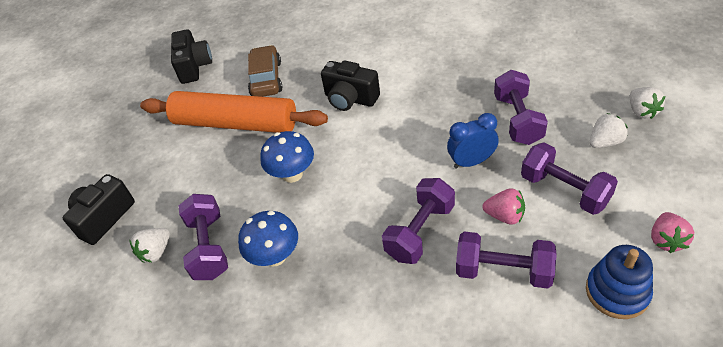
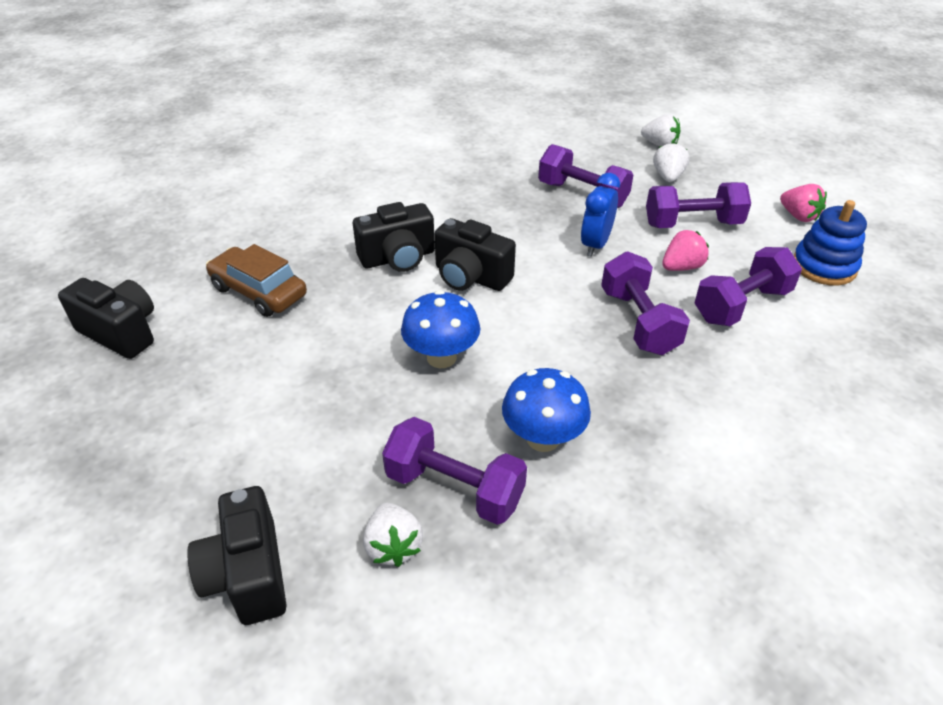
camera: 55 degrees left, 5 degrees down
(235, 123) = (287, 355): orange rolling pin -> none
(370, 135) = (470, 277): none -> black camera

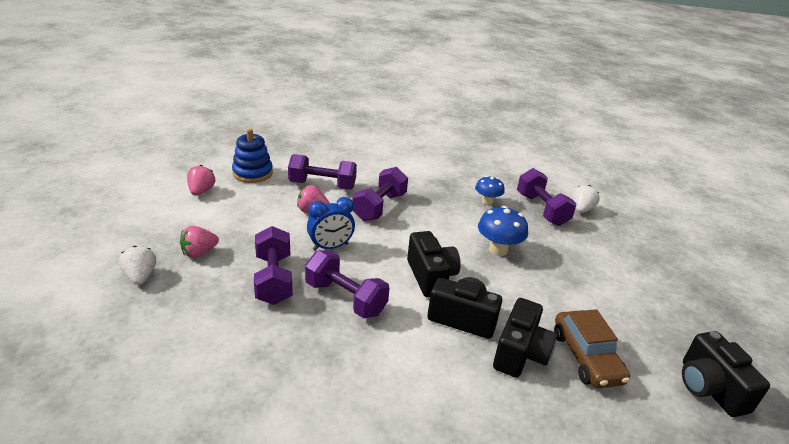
camera: 140 degrees left, 10 degrees down
(248, 574) = (647, 231): black camera -> black camera (520, 353)
(543, 438) = (487, 202): blue mushroom -> blue mushroom, size x0.66
(668, 177) = (199, 253): white strawberry -> pink strawberry
(692, 224) = (257, 222): purple dumbbell -> purple dumbbell (345, 298)

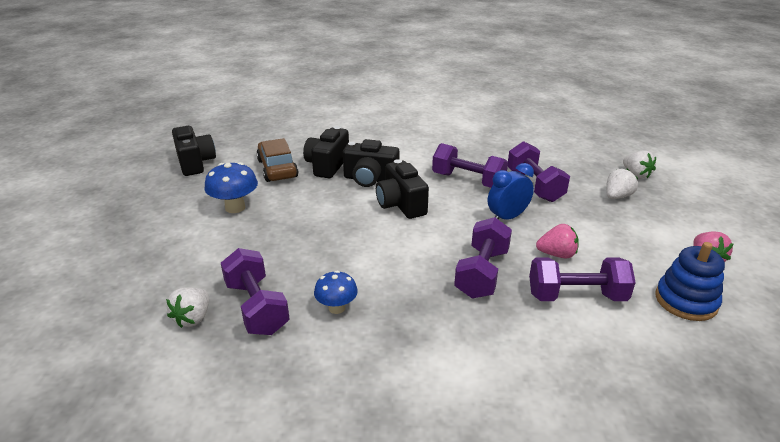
camera: 175 degrees right, 0 degrees up
(199, 253) = (617, 196): pink strawberry -> white strawberry
(498, 250) = (331, 239): blue mushroom -> blue mushroom (235, 207)

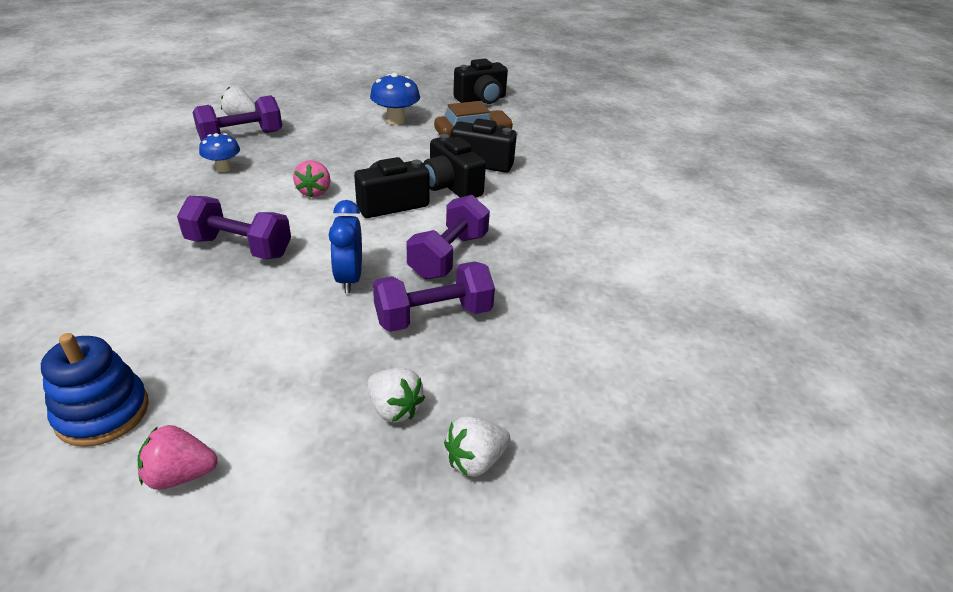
camera: 85 degrees right, 5 degrees up
(370, 179) = (451, 186): black camera -> black camera turned 45 degrees counterclockwise
(507, 217) = (349, 279): blue clock -> blue clock turned 150 degrees counterclockwise
(557, 254) = (254, 309): pink strawberry -> pink strawberry (314, 192)
(576, 296) = (166, 310): purple dumbbell -> none

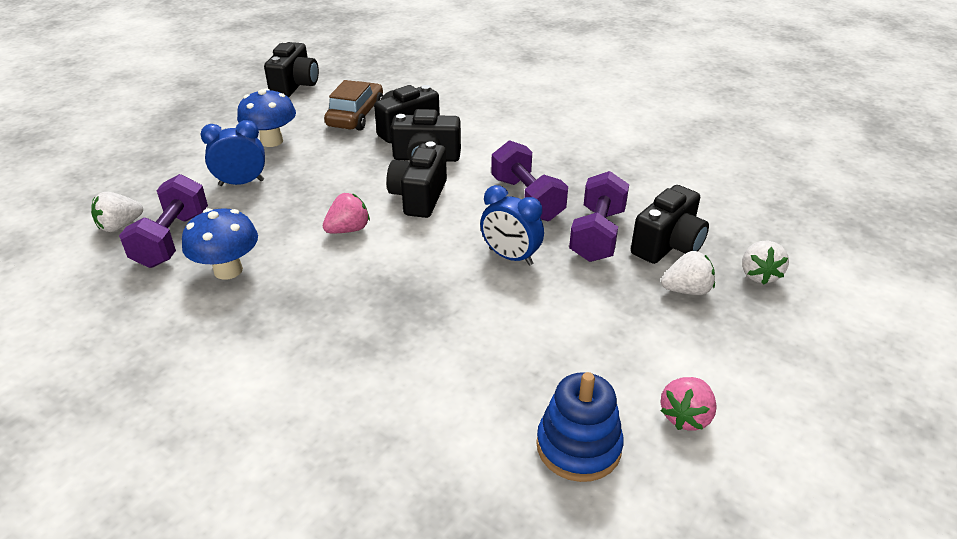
camera: 50 degrees left, 0 degrees up
(223, 168) = (228, 270): blue mushroom -> blue mushroom, size x1.50
(239, 247) = (397, 302): purple dumbbell -> none
(314, 192) = (348, 229): pink strawberry -> pink strawberry turned 75 degrees counterclockwise
(330, 132) = (241, 183): none -> blue clock
(463, 369) = (668, 245): none -> black camera

